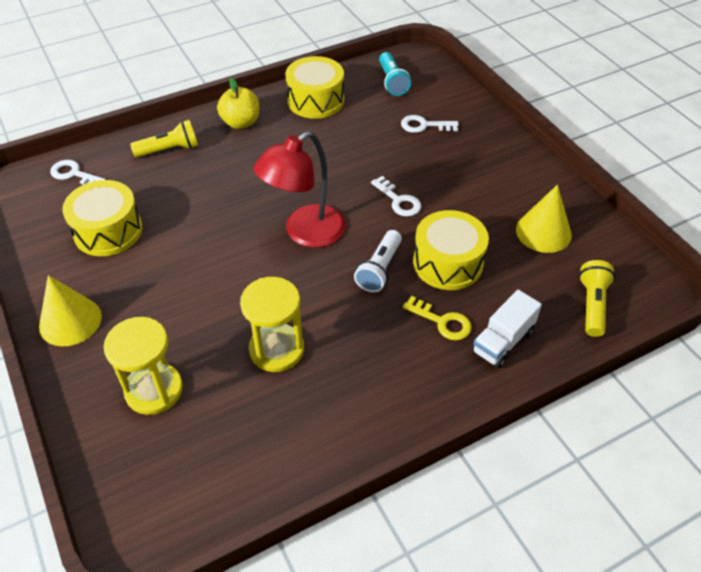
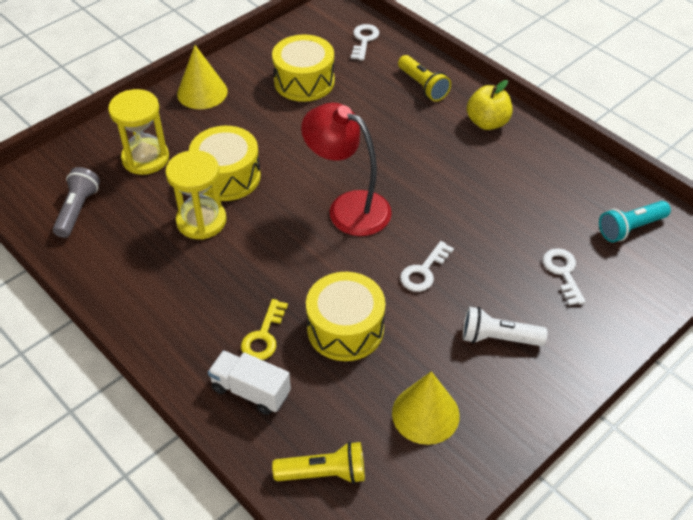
camera: 75 degrees right, 0 degrees up
(209, 470) = (77, 210): none -> grey flashlight
(315, 100) = (555, 170): yellow drum -> yellow drum (227, 176)
(379, 269) = (318, 274): white flashlight -> white flashlight (498, 338)

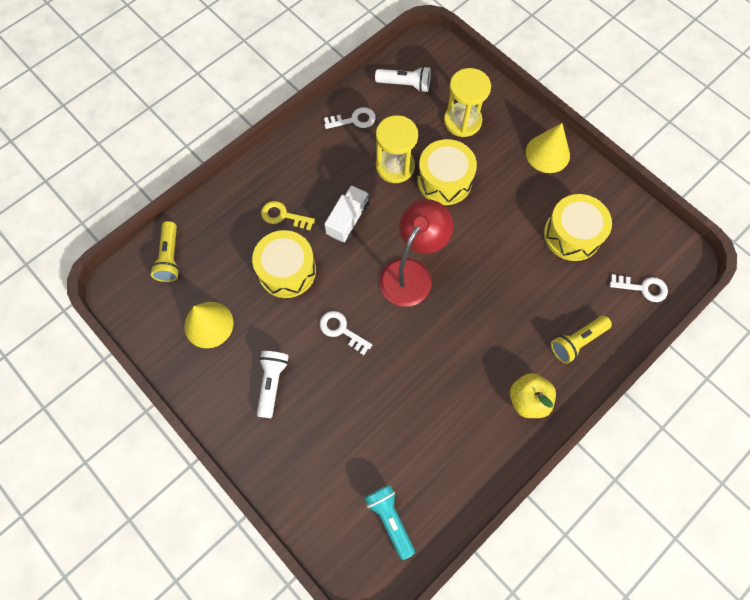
camera: 90 degrees right, 20 degrees up
(77, 210) = (405, 84): grey flashlight -> white flashlight
(251, 391) = (237, 210): white truck -> white truck (348, 220)
(563, 273) = (337, 446): white key -> white key (354, 120)

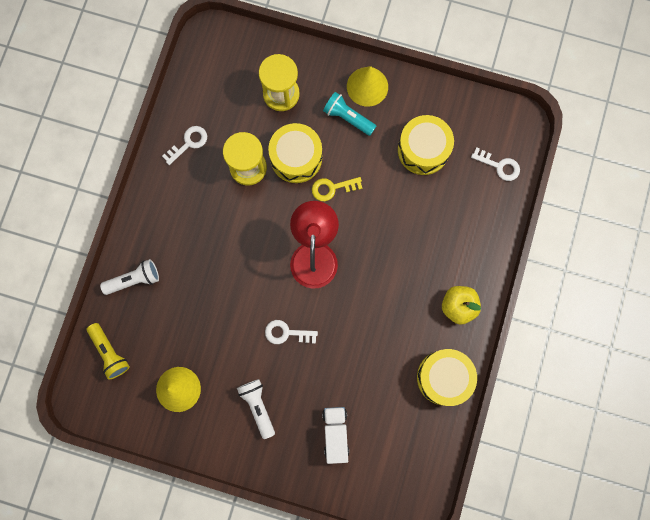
camera: 30 degrees left, 10 degrees up
(283, 216) = (181, 263): yellow key -> yellow key (332, 188)
(287, 270) = (213, 309): yellow drum -> yellow drum (444, 377)
(348, 220) = (237, 237): white truck -> white truck (335, 433)
(390, 519) = (406, 454): turquoise flashlight -> turquoise flashlight (348, 118)
(405, 84) = (213, 85): white flashlight -> white flashlight (134, 280)
(577, 341) = (471, 239): yellow flashlight -> none
(642, 288) = (499, 166): white key -> white key turned 45 degrees clockwise

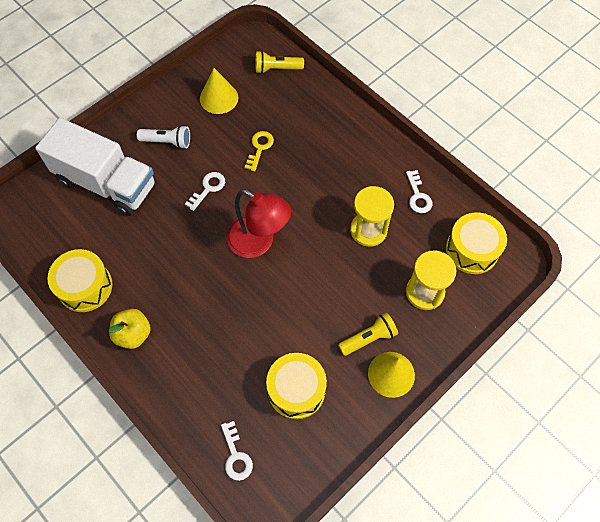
camera: 120 degrees right, 15 degrees down
(134, 280) = (323, 107): white flashlight -> none
(296, 158) = (355, 273): yellow drum -> yellow drum (472, 250)
(332, 188) = (308, 288): yellow key -> yellow key (259, 148)
(335, 433) = (106, 183): white truck -> white truck, size x2.12
(348, 118) = (368, 338): turquoise flashlight -> yellow flashlight
(499, 166) = (236, 455): white key -> white key turned 75 degrees counterclockwise

